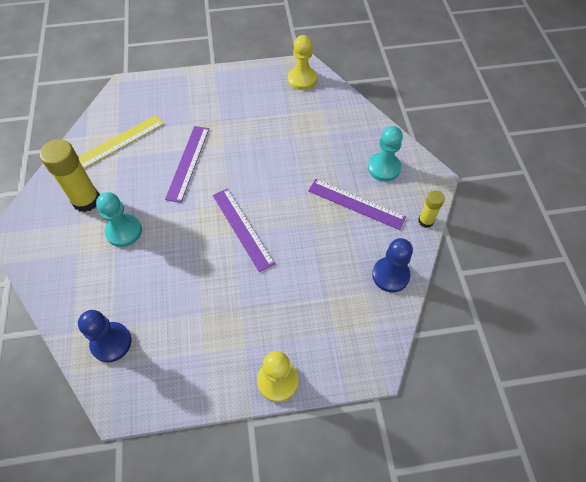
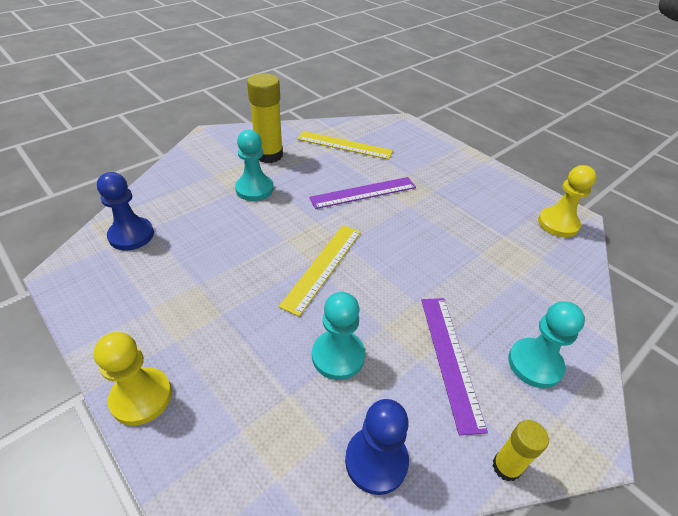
camera: 55 degrees right, 15 degrees down
(242, 228) = (322, 266): purple ruler -> yellow ruler
(318, 258) = (338, 356): none -> turquoise pawn

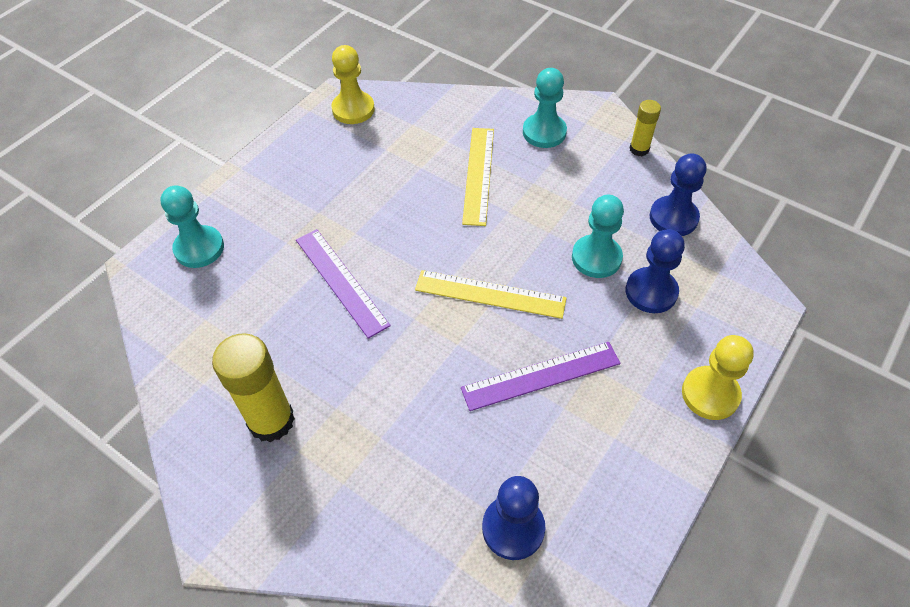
camera: 100 degrees left, 10 degrees up
(254, 189) = (366, 410): turquoise pawn -> turquoise pawn (199, 248)
(278, 391) = (651, 292): none -> blue pawn
(344, 145) = (223, 326): yellow ruler -> yellow ruler (478, 175)
(450, 359) = (563, 183): purple ruler -> purple ruler (541, 376)

